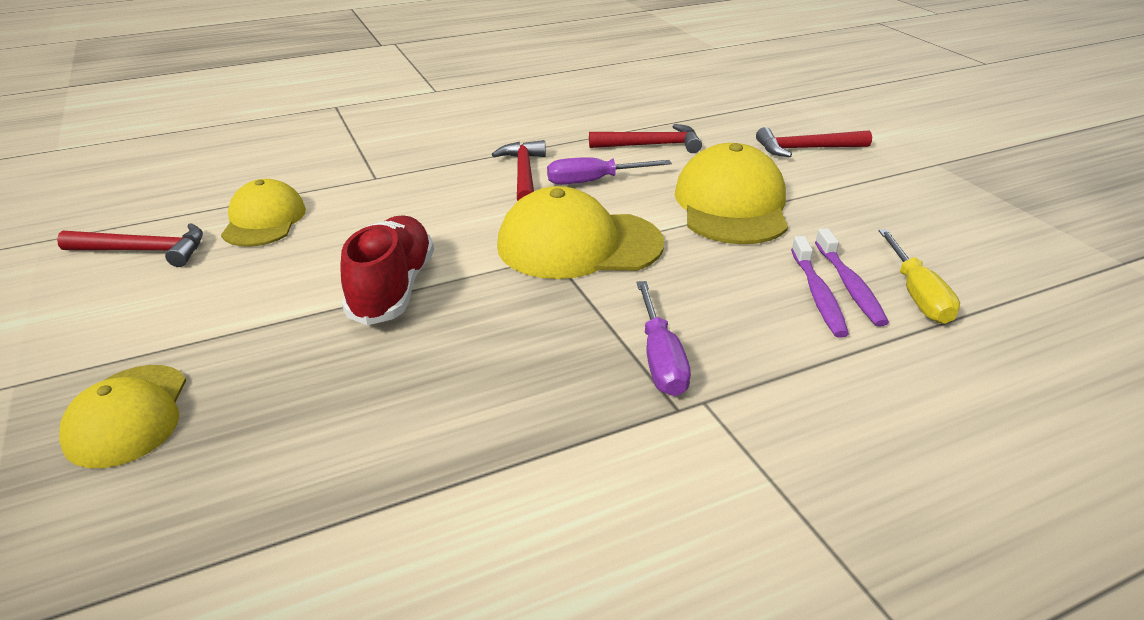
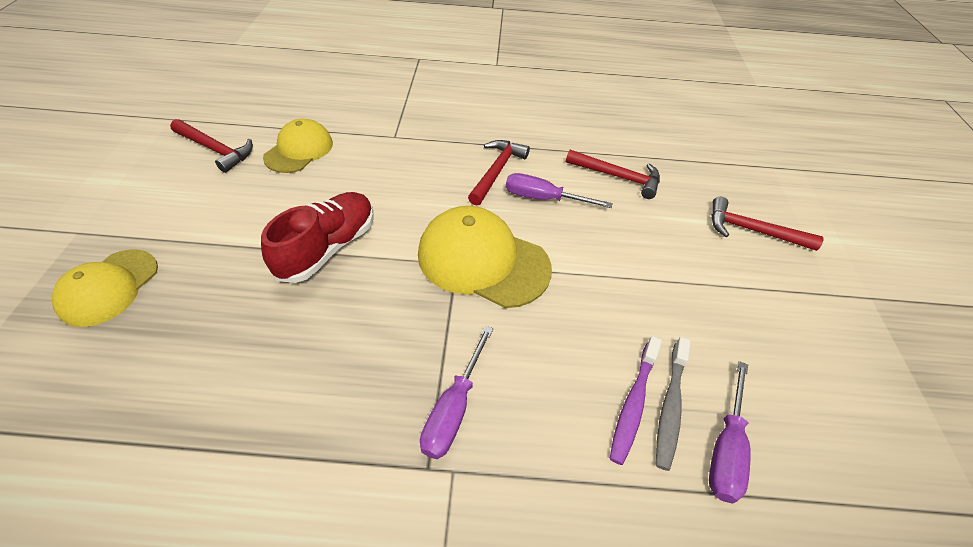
camera: 25 degrees right, 15 degrees up
(731, 205) = (635, 269): yellow cap -> none
(849, 285) = (670, 407): purple toothbrush -> grey toothbrush
(917, 295) = (725, 448): yellow screwdriver -> purple screwdriver

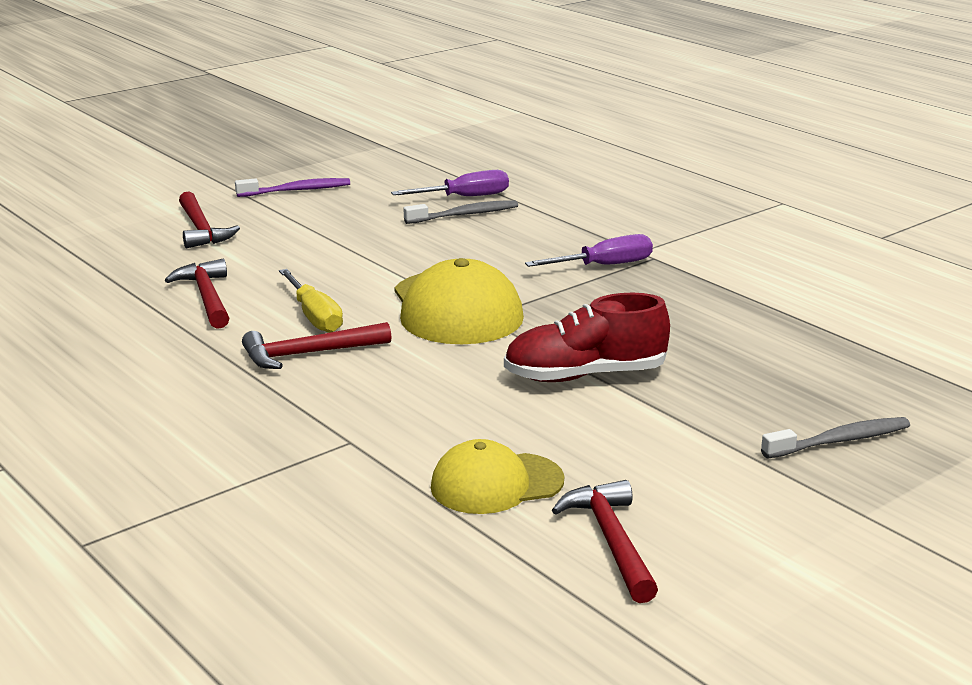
camera: 130 degrees left, 25 degrees down
(109, 287) = (840, 441): yellow cap -> grey toothbrush
(543, 198) = (314, 316): purple screwdriver -> yellow screwdriver
(633, 403) = (484, 224): purple toothbrush -> purple toothbrush (297, 190)

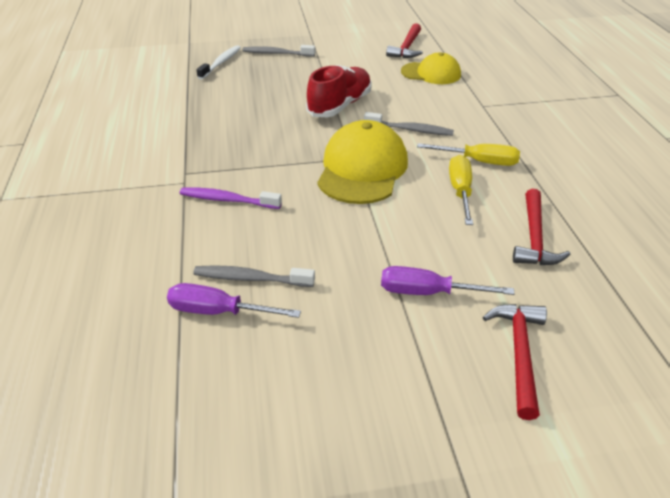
camera: 150 degrees left, 15 degrees up
(297, 190) = (378, 409): purple toothbrush -> purple toothbrush (227, 200)
(308, 353) = (479, 161): red hammer -> yellow screwdriver
(438, 369) = (410, 130): none -> grey toothbrush
(585, 375) = (340, 106): red shoe -> red shoe turned 75 degrees counterclockwise
(604, 265) = (226, 176): purple screwdriver -> purple screwdriver (428, 292)
(892, 393) = (221, 63): none -> white toothbrush

